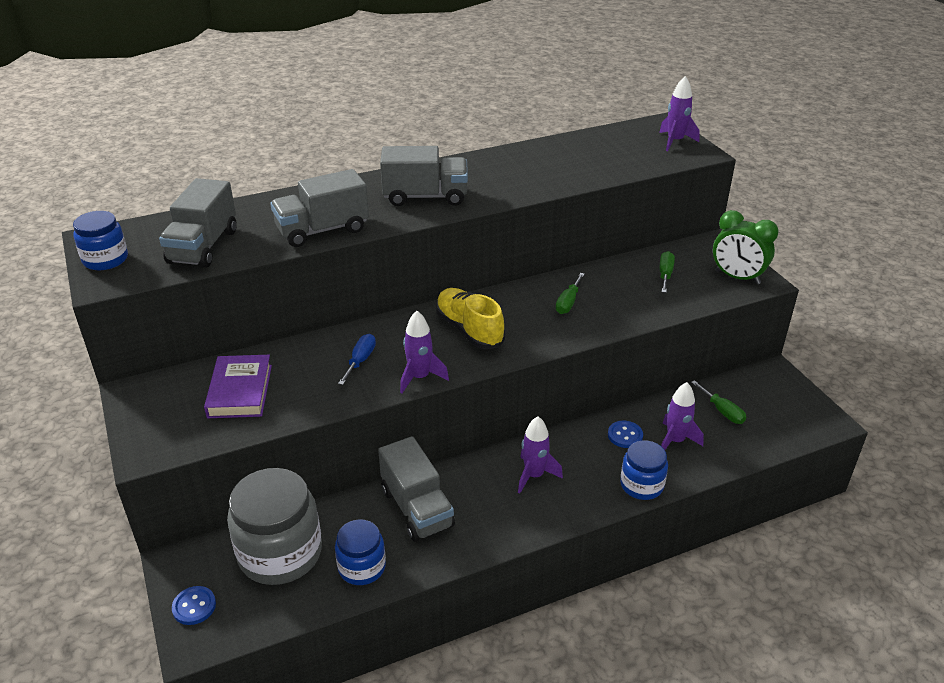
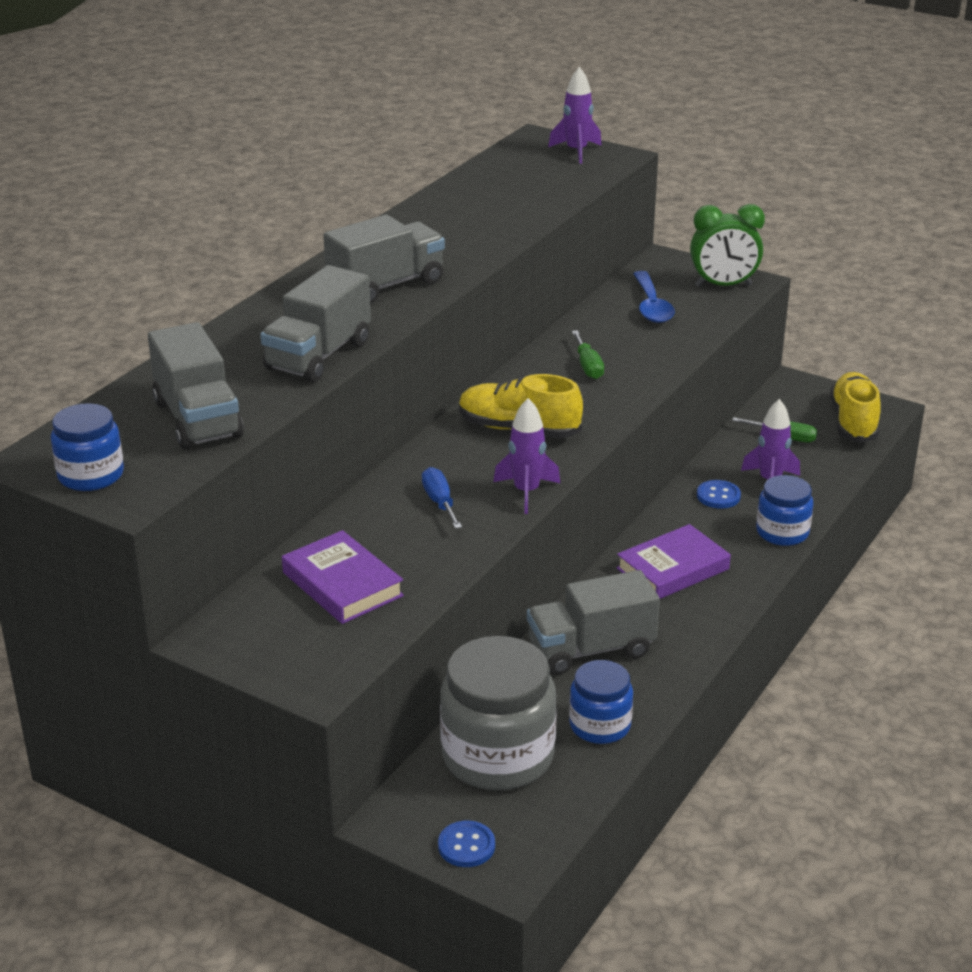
camera: 35 degrees left, 5 degrees down
(417, 508) = (591, 649): grey truck -> grey truck turned 135 degrees clockwise
(534, 475) = (673, 569): purple rocket -> purple book
(665, 274) = (651, 306): green screwdriver -> blue spoon
(791, 422) = (853, 422): none -> yellow shoe

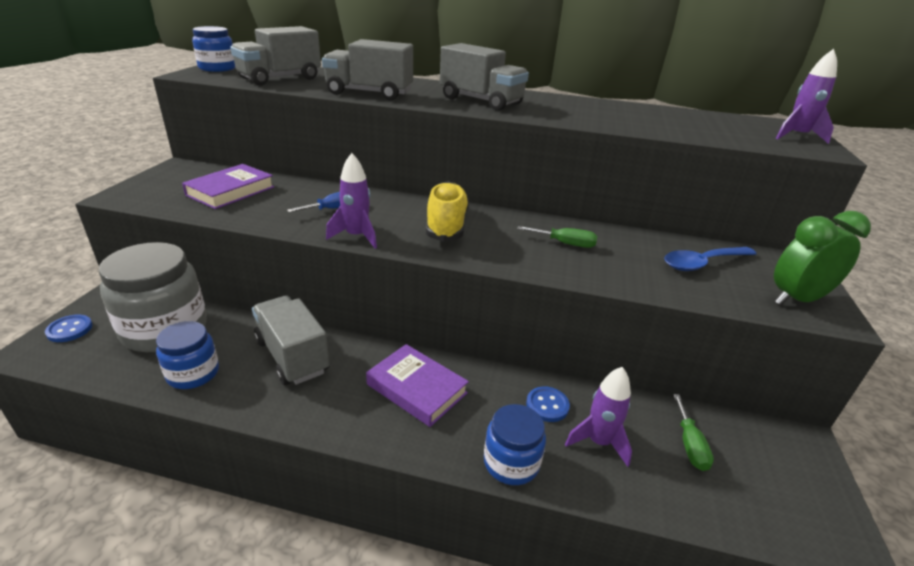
camera: 70 degrees right, 0 degrees up
(588, 366) = (565, 243): green screwdriver -> green screwdriver turned 135 degrees counterclockwise
(723, 286) = (797, 299): green clock -> green clock turned 90 degrees clockwise
(853, 422) = (781, 509): yellow shoe -> none

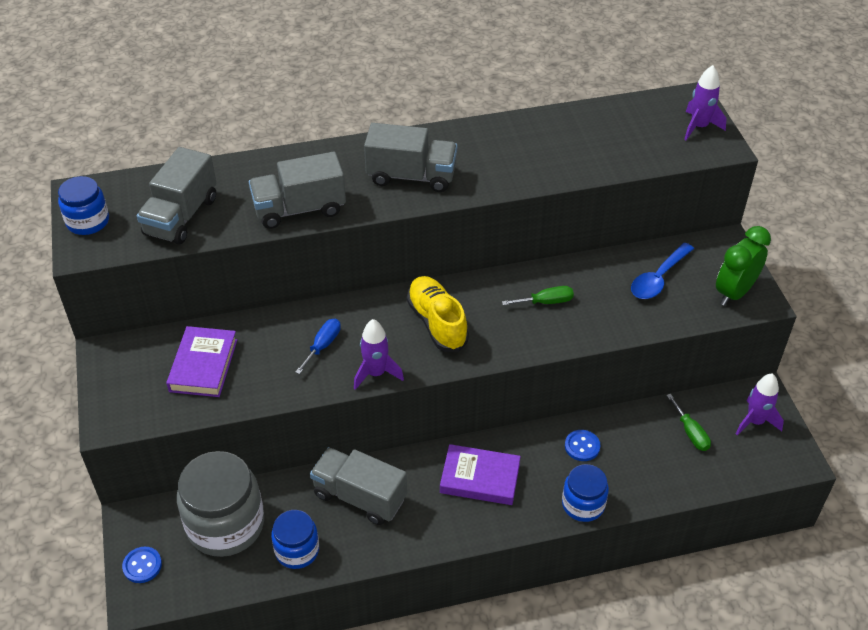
camera: 25 degrees left, 15 degrees up
(599, 442) = (631, 460): purple rocket -> purple rocket (755, 421)

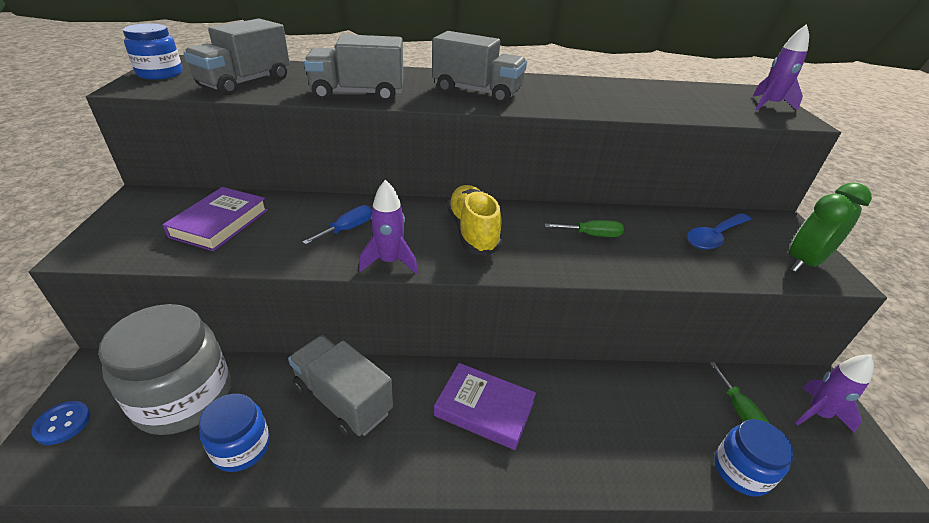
camera: 10 degrees right, 10 degrees down
(582, 446) = (608, 398): blue button -> none
(583, 504) = (604, 470): blue jar -> blue jar (741, 471)

